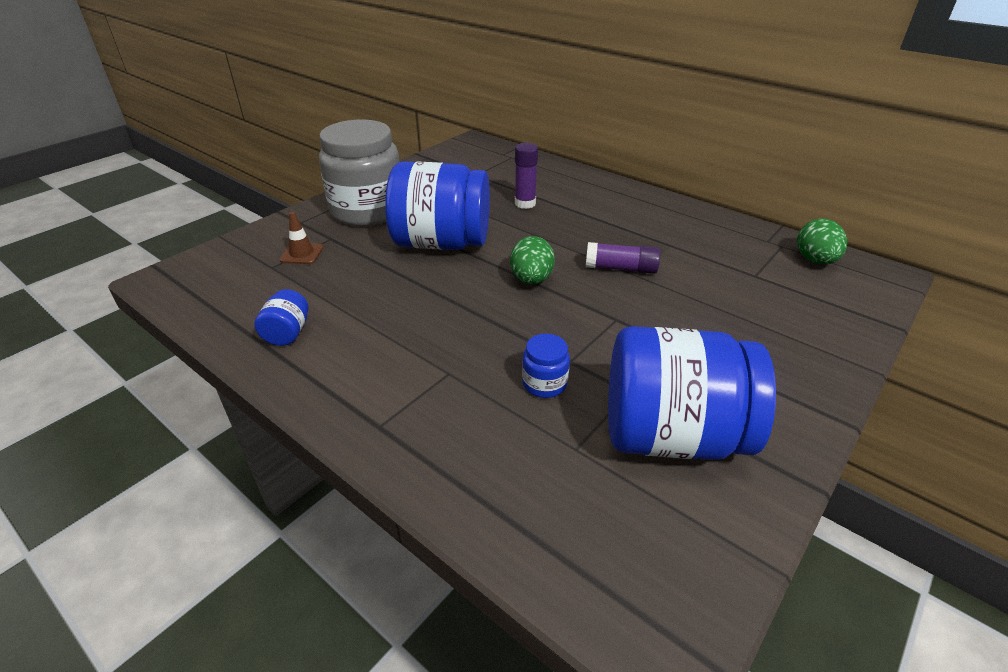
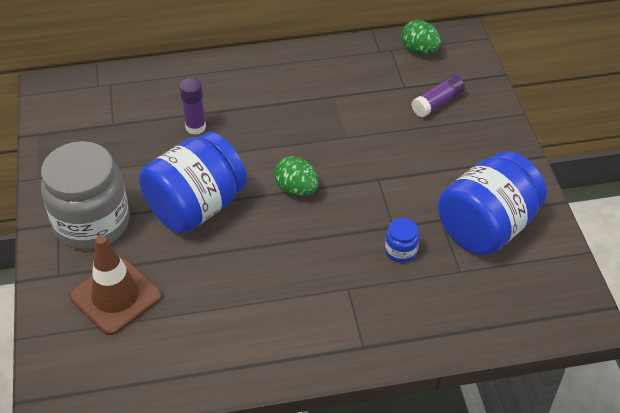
camera: 50 degrees left, 10 degrees up
(287, 333) = (220, 351): blue jar -> none
(302, 254) = (115, 296): brown traffic cone -> brown traffic cone, size x2.03
(621, 268) = (332, 138): purple glue stick -> purple glue stick (437, 103)

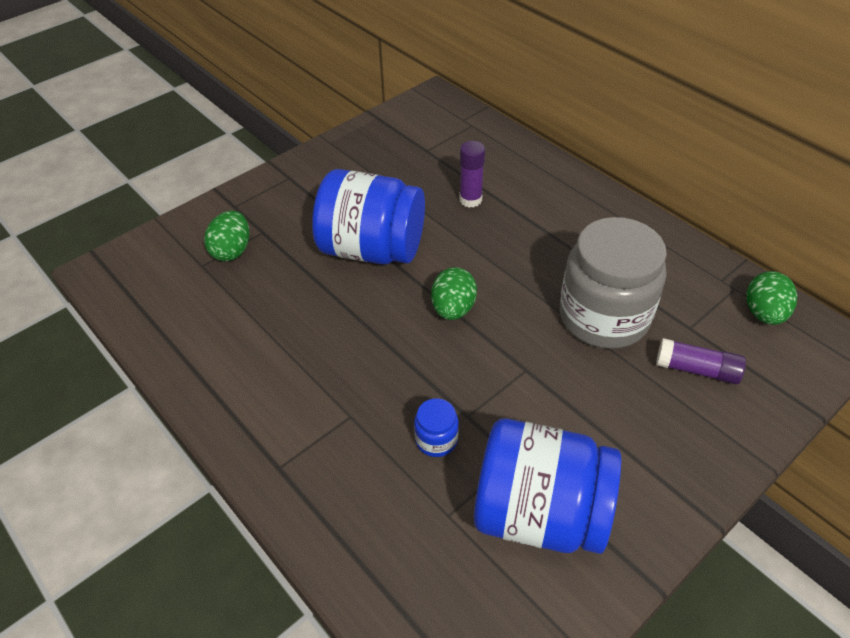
camera: 60 degrees right, 0 degrees up
(92, 223) = (304, 196): grey jar -> grey jar (603, 317)
(115, 296) = (232, 251): brown traffic cone -> green egg

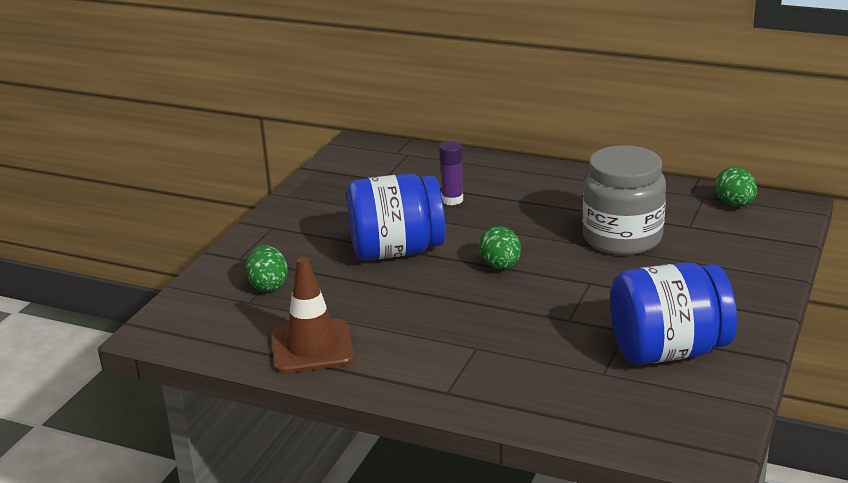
camera: 25 degrees left, 20 degrees down
(208, 348) = (312, 347): none -> brown traffic cone
(436, 440) = (557, 339): blue jar -> none
(697, 369) = (713, 246): purple glue stick -> none

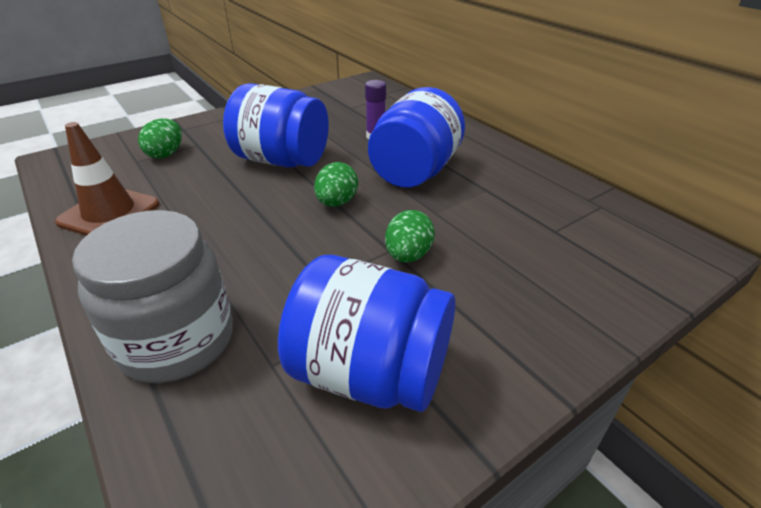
camera: 30 degrees right, 10 degrees up
(531, 219) = (415, 172): none -> blue jar
(622, 238) = (473, 217): grey jar -> grey jar (177, 340)
(735, 204) = (628, 226): green egg -> green egg (408, 255)

